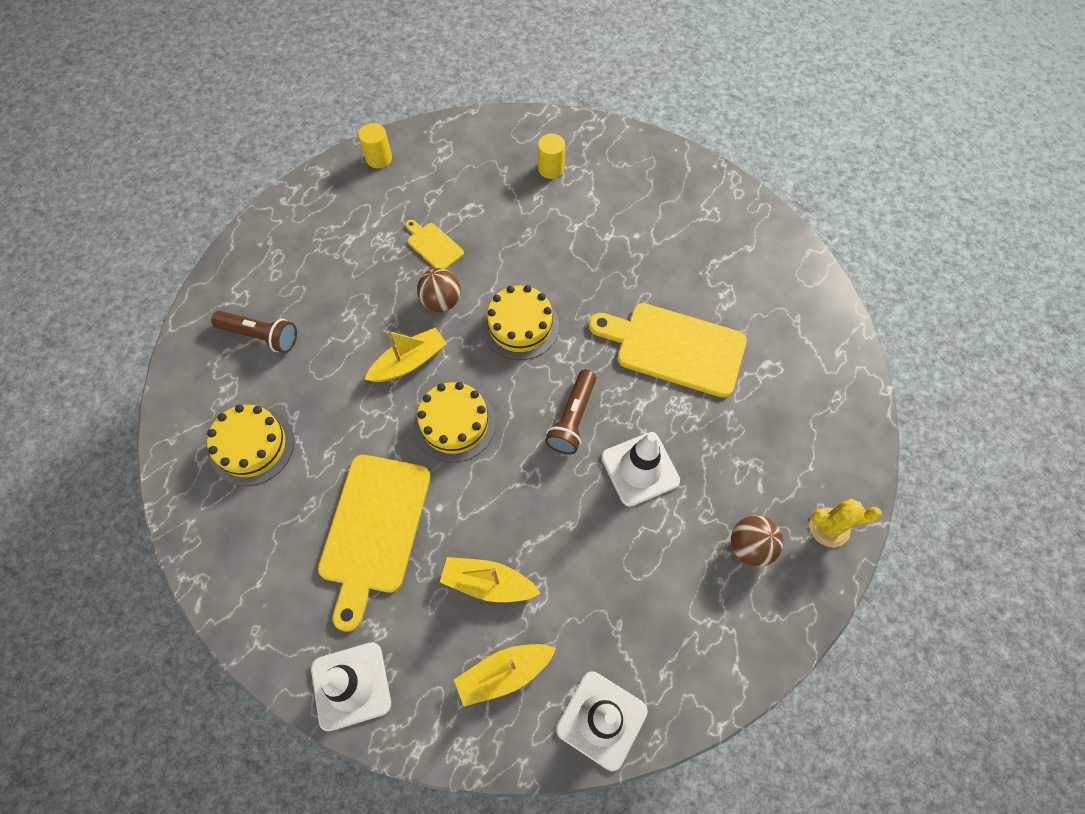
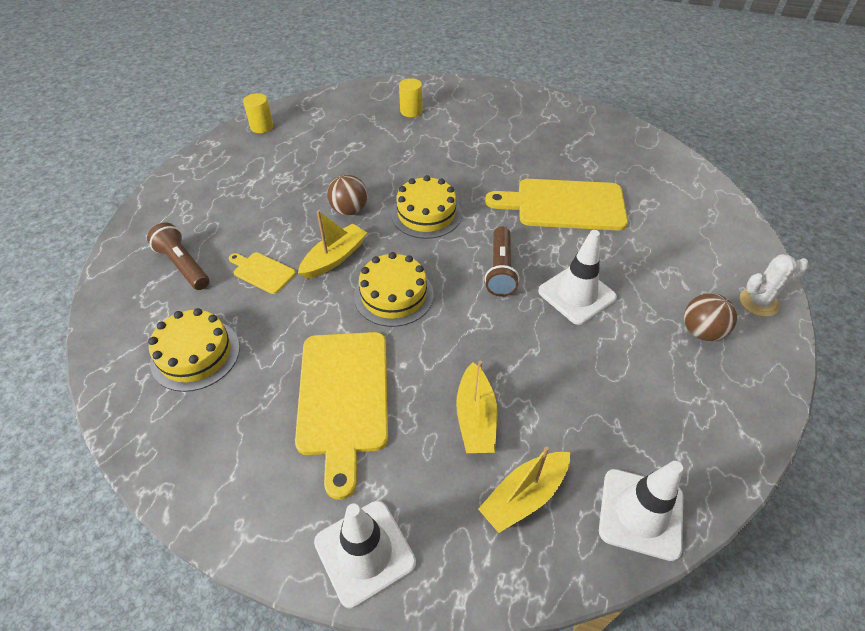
camera: 15 degrees left, 15 degrees down
(261, 336) = (183, 265): brown flashlight -> brown flashlight turned 135 degrees counterclockwise
(433, 245) = (329, 174): yellow cutting board -> yellow cutting board (262, 272)
(488, 583) = (475, 418): yellow boat -> yellow boat turned 90 degrees counterclockwise
(829, 527) = (758, 302): yellow cactus -> white cactus

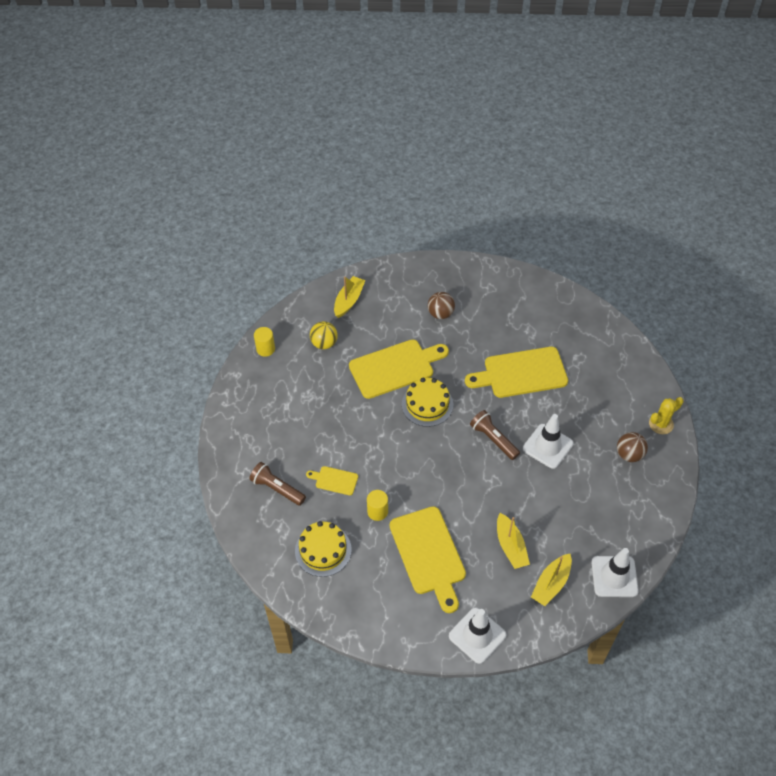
camera: 15 degrees left, 5 degrees up
(331, 133) = (324, 343): none -> yellow ball
(334, 258) = (379, 457): yellow boat -> yellow boat (349, 301)
(349, 210) = (371, 414): brown ball -> brown ball (440, 313)
(393, 295) = (430, 476): yellow cake -> none
(403, 170) = (395, 368): none -> yellow cutting board
(411, 111) = (377, 305): yellow cylinder -> yellow cylinder (377, 511)
(500, 270) = (493, 439): brown flashlight -> brown flashlight turned 150 degrees clockwise
(758, 302) = (661, 424): white cactus -> yellow cactus

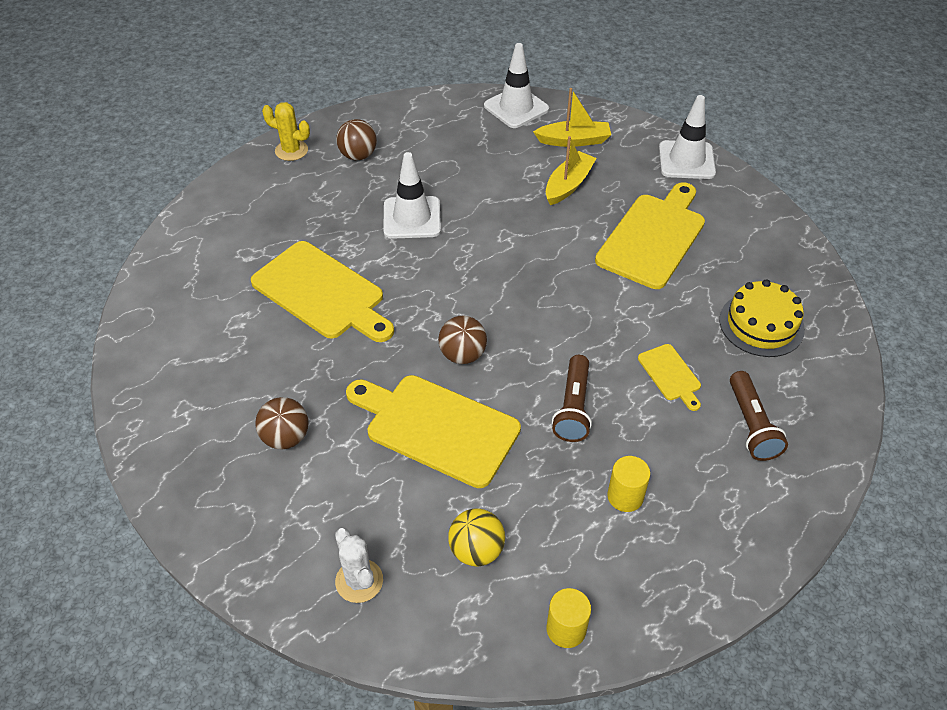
camera: 130 degrees left, 5 degrees down
(349, 301) = (359, 581): yellow boat -> white cactus
(377, 511) = (659, 308): yellow cylinder -> yellow cylinder (625, 496)
(427, 404) = (462, 355): yellow cake -> brown ball
(493, 439) = (450, 265): brown flashlight -> brown flashlight (573, 408)

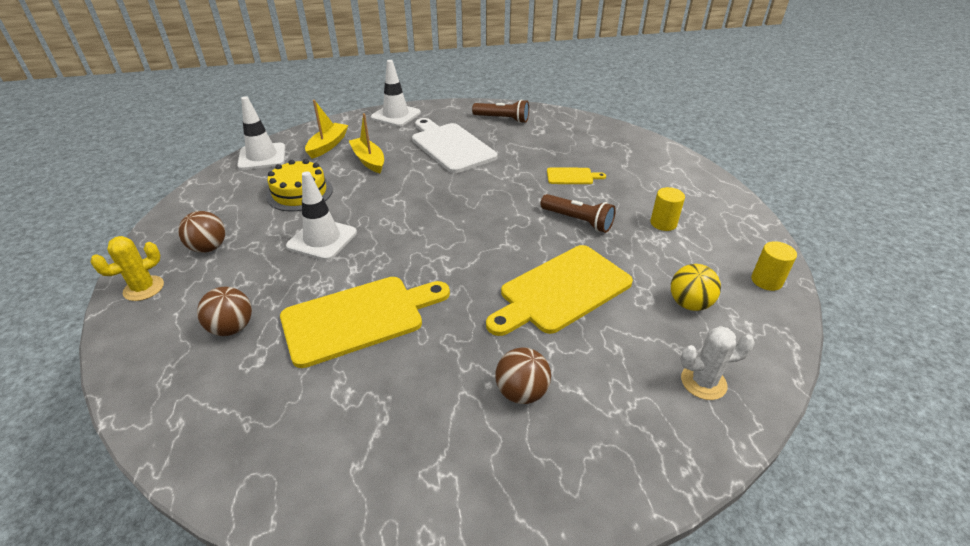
camera: 65 degrees left, 10 degrees down
(462, 355) = (495, 256): brown ball -> brown ball (232, 328)
(653, 237) = (451, 146): yellow cutting board -> white cutting board
(751, 425) = (627, 163): brown flashlight -> brown flashlight (502, 119)
(761, 324) = (552, 136): yellow cake -> yellow cake (300, 193)

